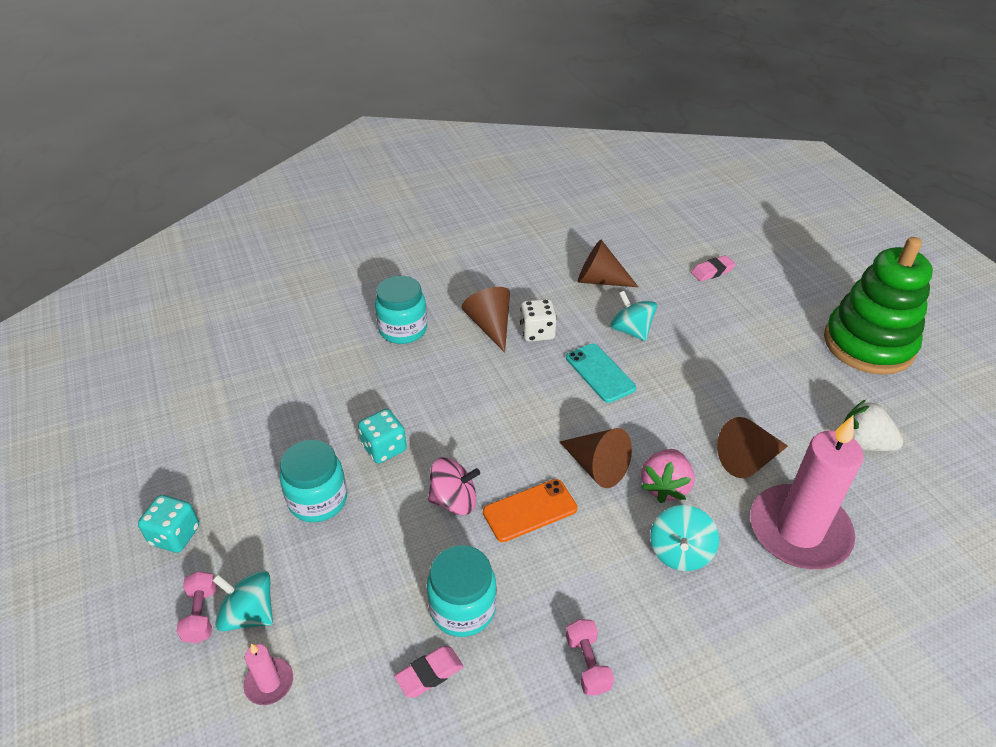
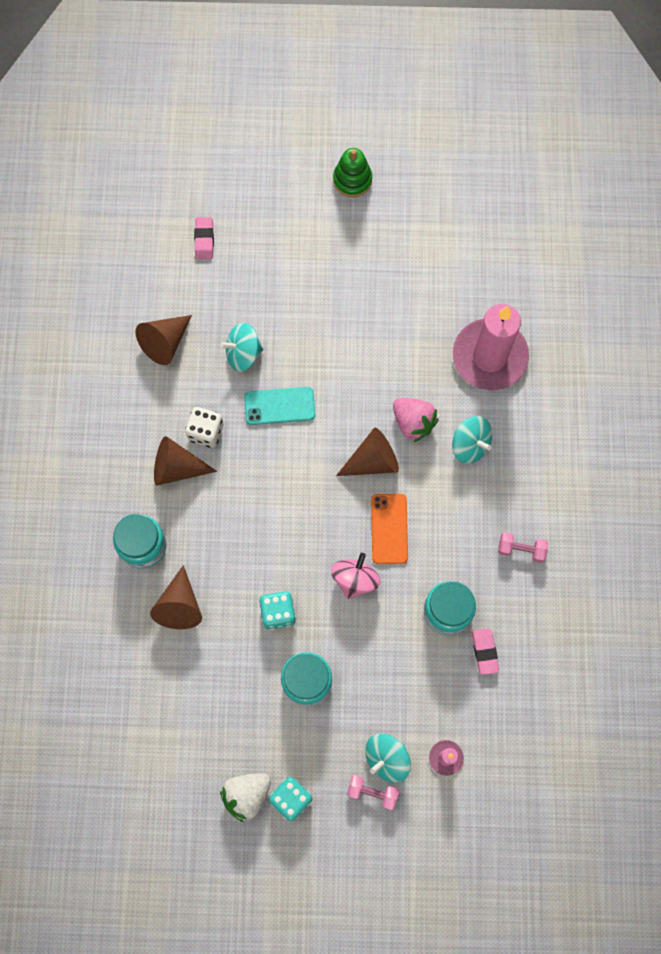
camera: 65 degrees left, 30 degrees up
(747, 460) = (417, 350): brown cone -> brown cone (180, 605)
(863, 443) = (442, 260): white strawberry -> white strawberry (246, 795)
(868, 344) = (352, 180): green stacking toy -> green stacking toy, size x0.50

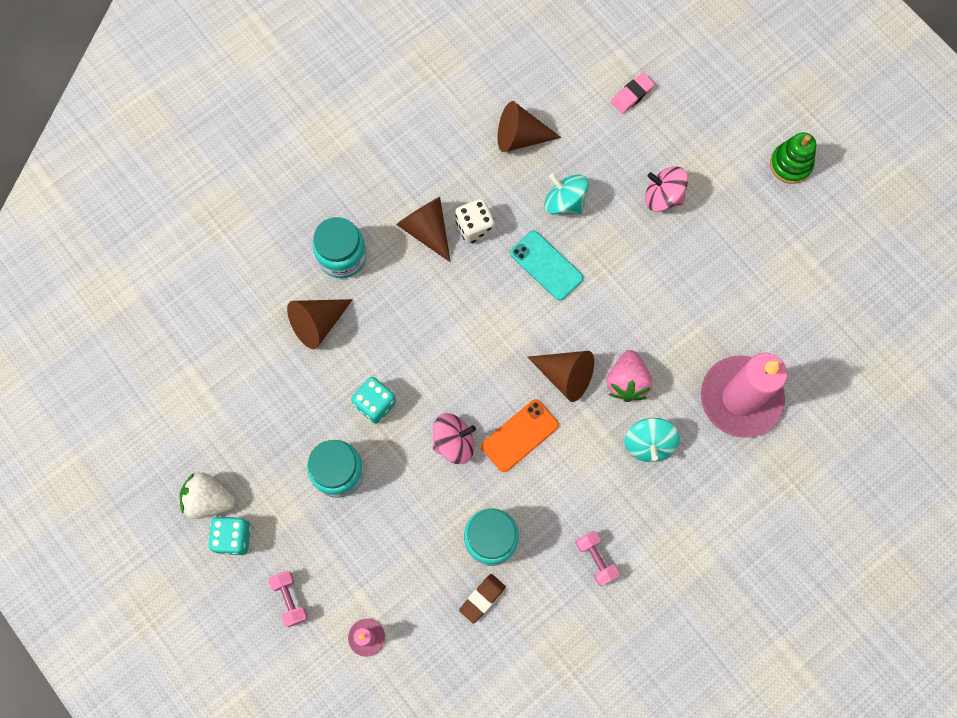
camera: 50 degrees right, 0 degrees up
(299, 284) = (663, 197): none -> pink spinning top
(387, 758) = (327, 589): turquoise spinning top -> none
(484, 652) = (482, 598): pink eraser -> brown eraser

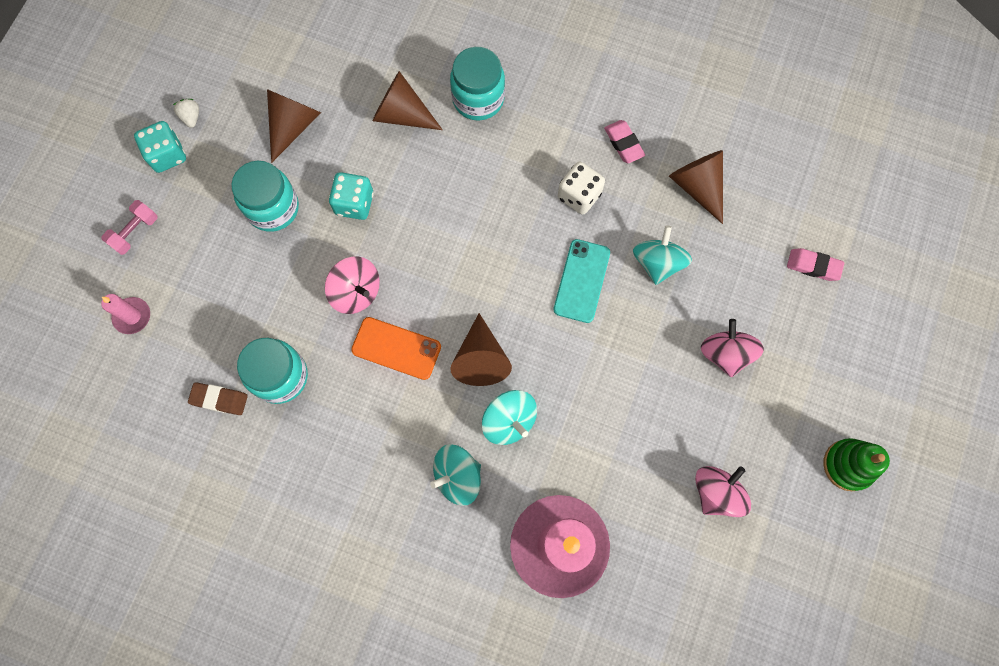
camera: 60 degrees right, 0 degrees up
(209, 500) = (191, 117): white strawberry -> white strawberry, size x0.52
(426, 230) = (549, 155): brown cone -> brown cone (293, 126)
(451, 169) = (623, 143): none -> pink eraser
(596, 559) = (312, 486): pink dumbbell -> none
(627, 382) = (509, 421): pink strawberry -> turquoise spinning top
(761, 265) = (716, 493): none -> pink spinning top

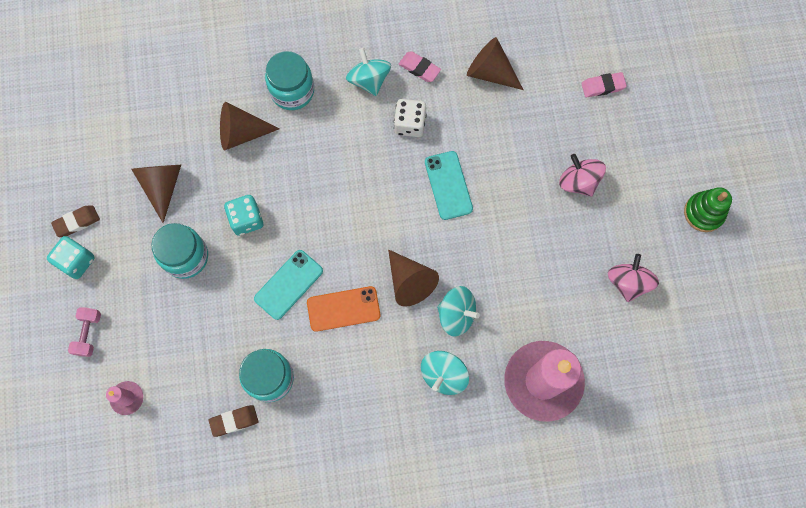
camera: 30 degrees left, 0 degrees up
(191, 117) = (77, 222): white strawberry -> brown eraser
(356, 292) = (288, 284): pink spinning top -> turquoise phone
(657, 263) = (494, 143): turquoise spinning top -> turquoise spinning top (369, 80)

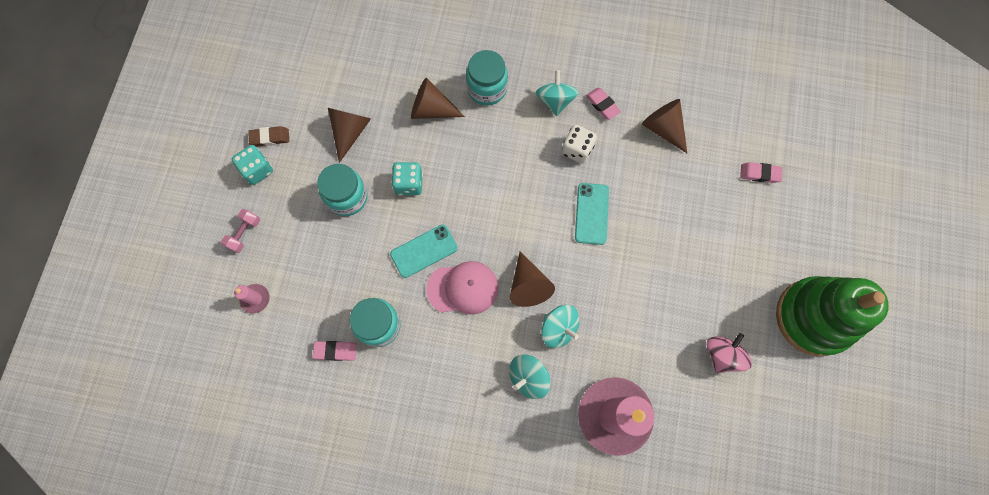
camera: 20 degrees right, 0 degrees up
(234, 421) = (335, 351): brown eraser -> pink eraser
(343, 308) = (463, 288): orange phone -> pink cap
(578, 182) = (708, 250): pink spinning top -> none
(703, 213) = (813, 317): green stacking toy -> green stacking toy, size x2.02

